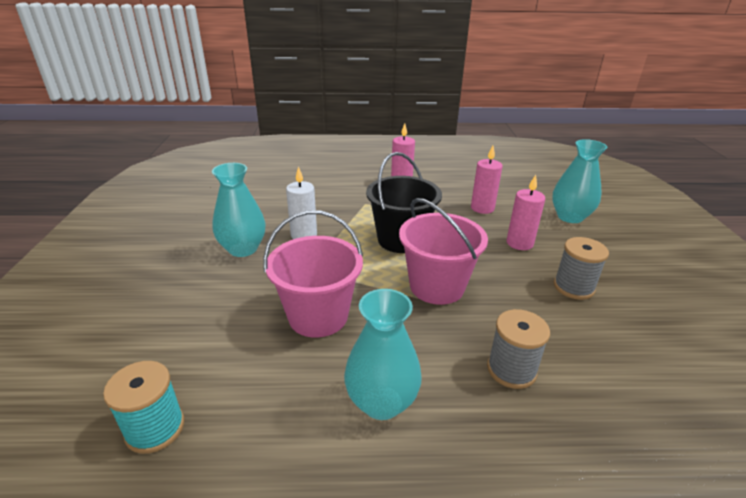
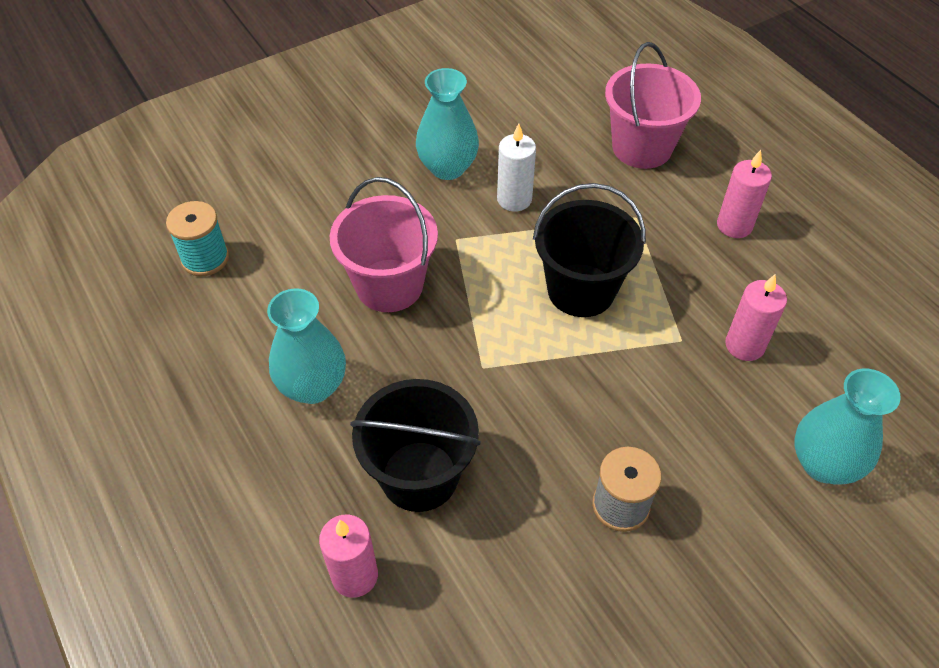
camera: 60 degrees right, 20 degrees up
(437, 286) = (512, 362): pink bucket -> pink bucket (642, 147)
(511, 370) = (419, 476): grey spool -> black bucket
(519, 243) = (682, 418): pink candle -> pink candle (354, 575)

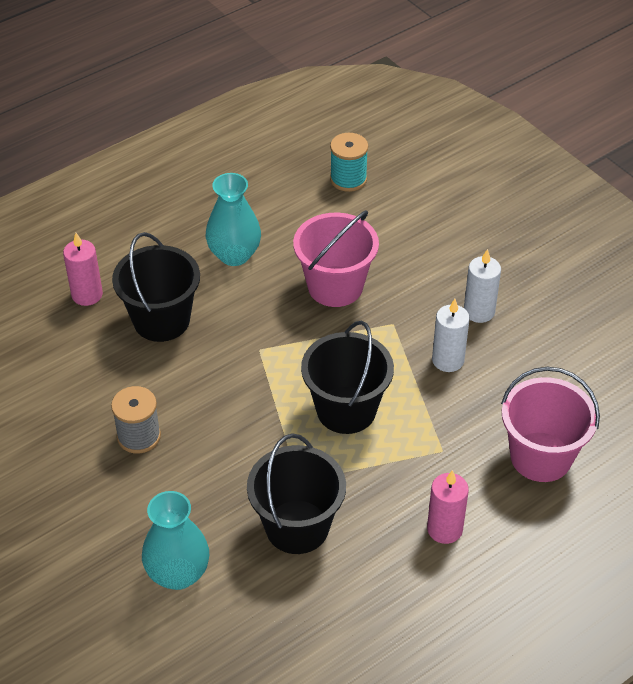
camera: 85 degrees right, 5 degrees down
(447, 168) = (479, 311): turquoise vase -> white candle
(744, 345) = (297, 527): pink candle -> black bucket

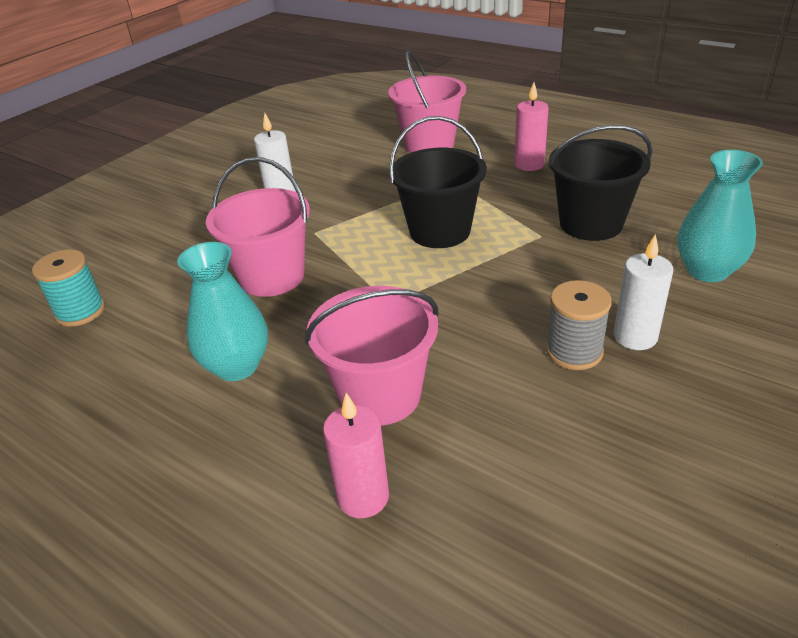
camera: 105 degrees left, 10 degrees down
(161, 320) = (380, 395): black bucket -> pink bucket
(448, 360) = (348, 197): white candle -> white candle (635, 337)

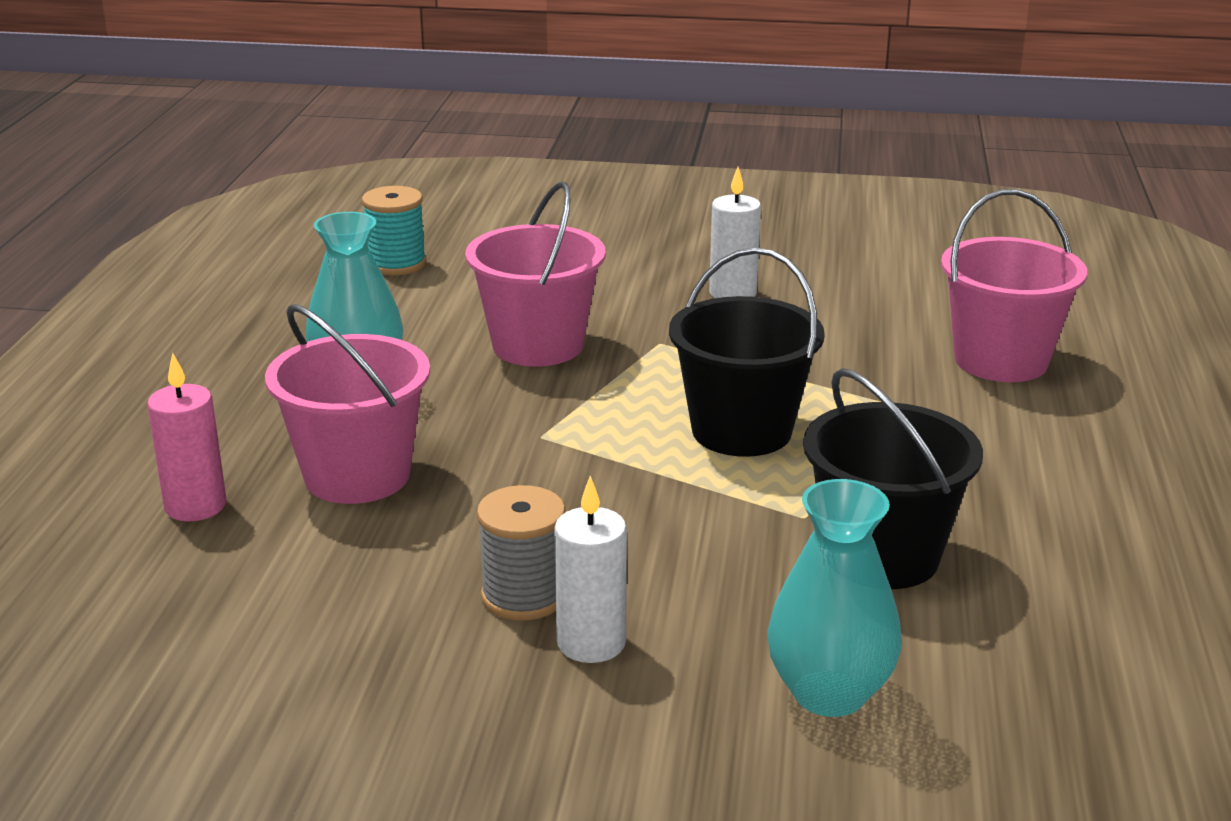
camera: 60 degrees right, 10 degrees down
(529, 164) = (1029, 462): pink candle -> none

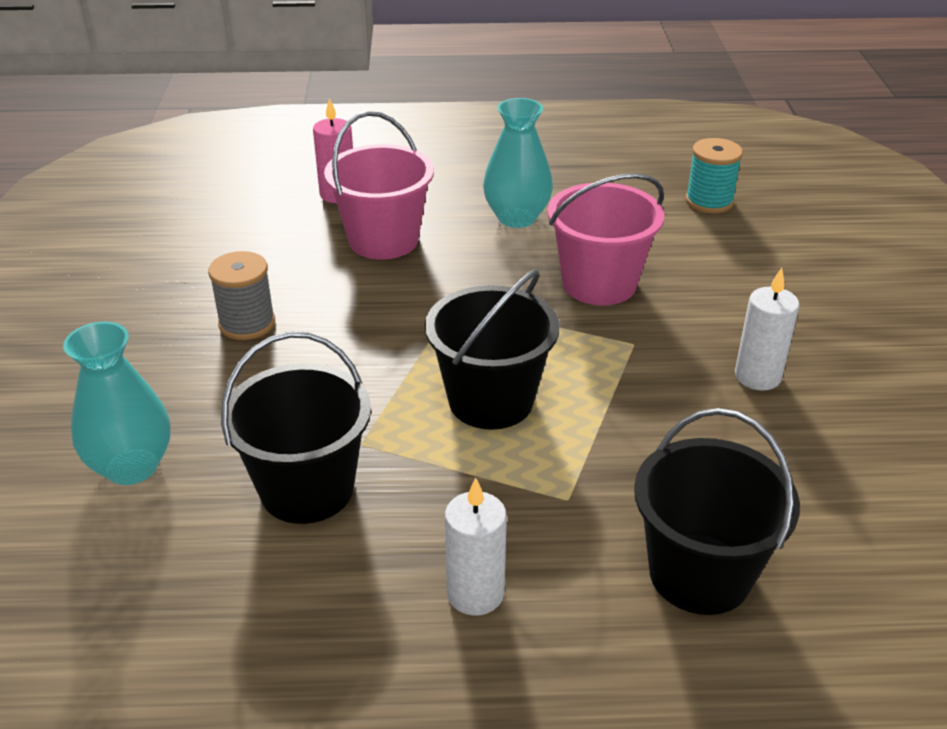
camera: 80 degrees right, 10 degrees up
(591, 643) = (195, 356): white candle -> white candle (475, 593)
(1001, 360) = (699, 574): pink bucket -> black bucket

